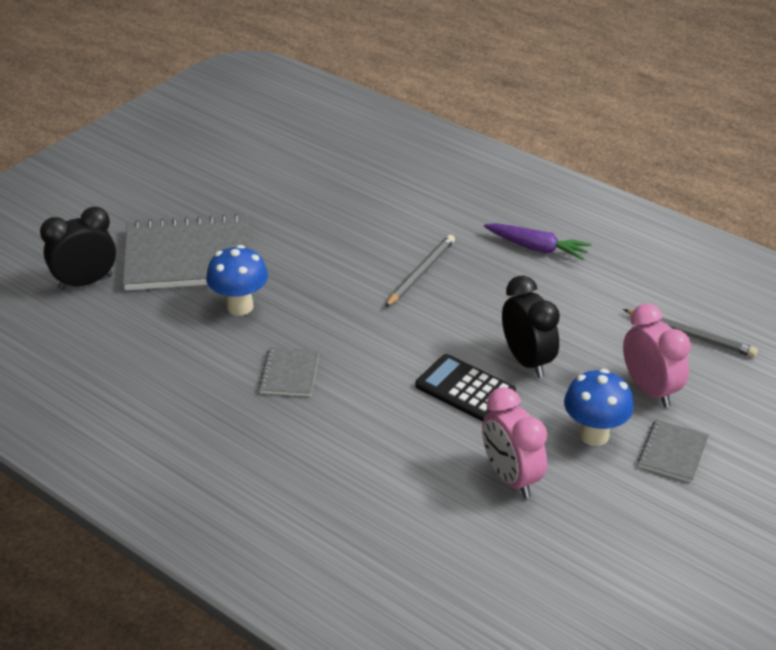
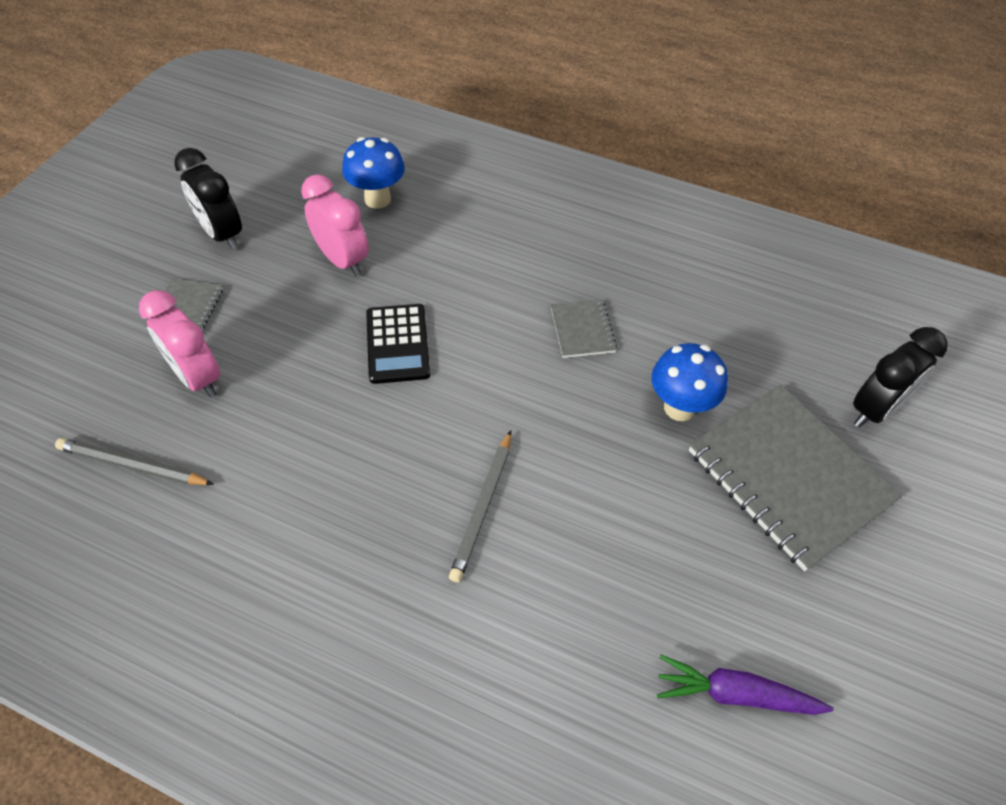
camera: 165 degrees right, 15 degrees up
(188, 256) = (788, 477): grey notebook -> grey notebook turned 75 degrees clockwise
(465, 389) = (397, 344): black calculator -> black calculator turned 60 degrees clockwise
(527, 361) = (333, 391): black clock -> black clock (222, 234)
(537, 248) = (327, 594): purple carrot -> purple carrot (735, 694)
(594, 435) = (263, 314): blue mushroom -> blue mushroom (377, 199)

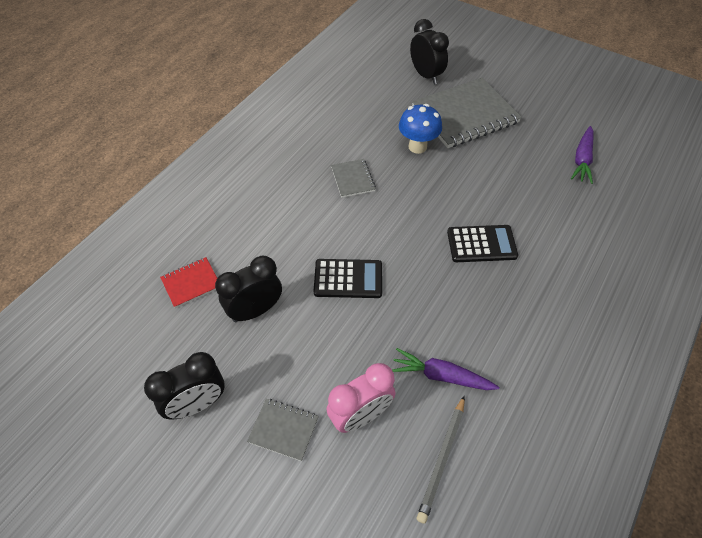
camera: 80 degrees left, 0 degrees up
(248, 459) = (441, 376): none -> purple carrot
(343, 260) = (255, 310): pink clock -> black clock
(377, 199) = (191, 283): blue mushroom -> red notebook
(482, 507) = (481, 244): grey pencil -> black calculator
(582, 330) = (353, 179): grey notebook -> grey notebook turned 75 degrees clockwise

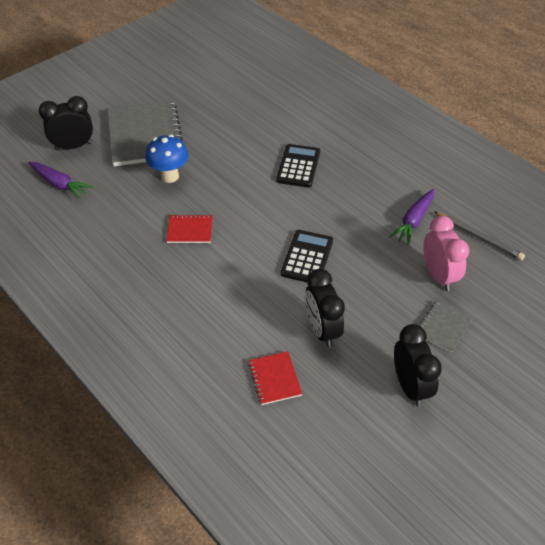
camera: 75 degrees left, 5 degrees down
(353, 179) = (190, 230): grey notebook -> red notebook
(582, 160) = (233, 86): purple carrot -> purple carrot (60, 184)

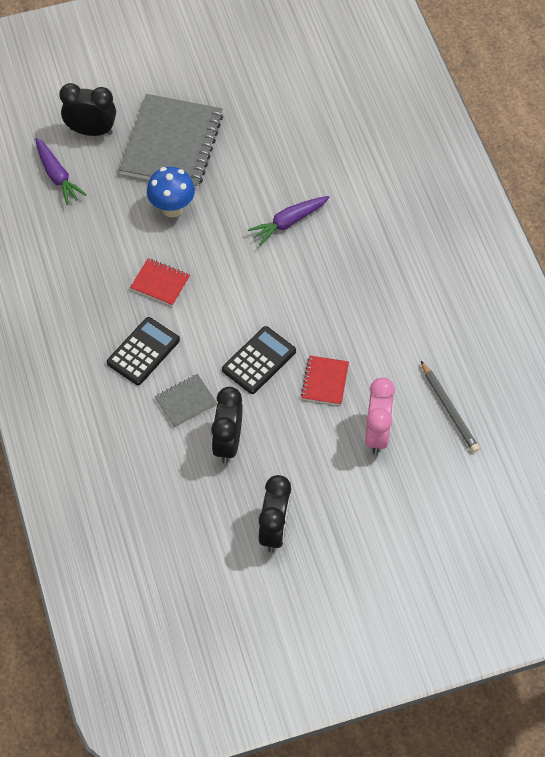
camera: 25 degrees right, 10 degrees up
(274, 379) = (157, 472): red notebook -> red notebook (325, 381)
(298, 166) = (314, 248): black calculator -> black calculator (143, 351)
(413, 221) = (393, 363): purple carrot -> purple carrot (288, 223)
(443, 327) = (345, 488): grey notebook -> grey notebook (186, 402)

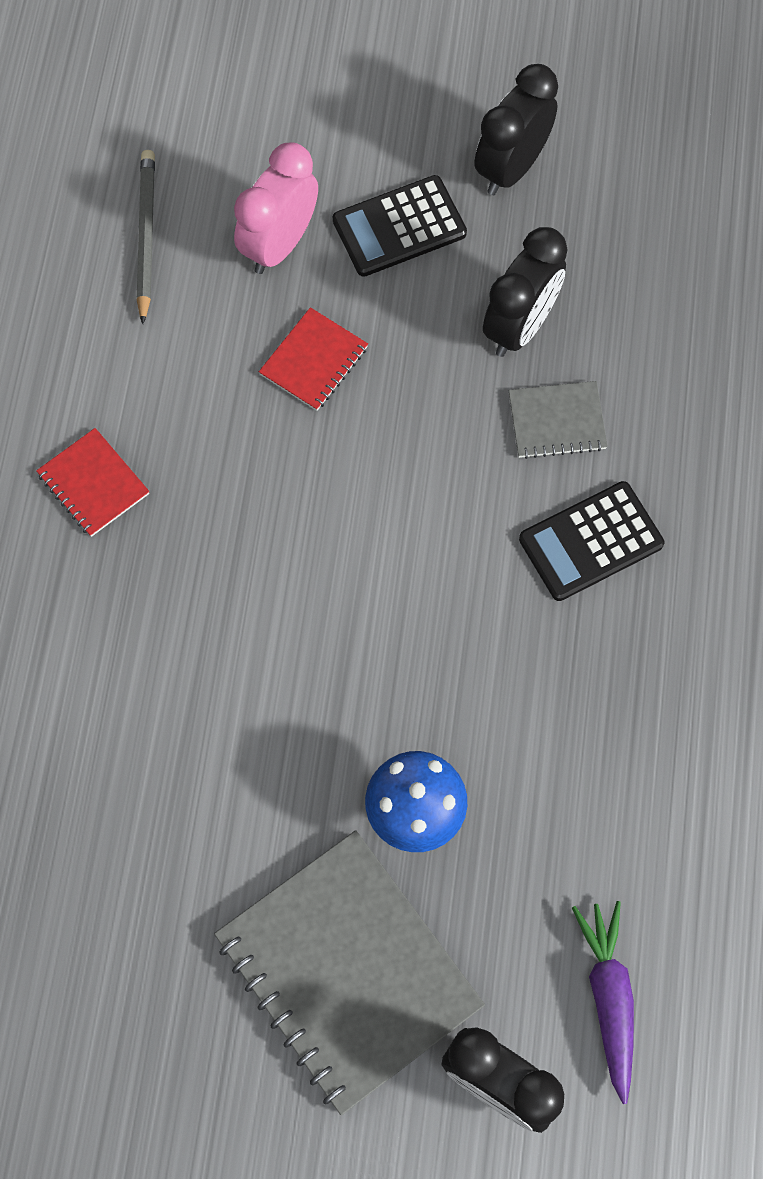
camera: 155 degrees left, 10 degrees up
(160, 283) = (505, 662): red notebook -> red notebook (93, 484)
(172, 144) = (348, 971): grey notebook -> grey notebook turned 75 degrees counterclockwise
(259, 361) = (402, 442): black calculator -> black calculator (399, 227)
(288, 223) = (215, 685): purple carrot -> none

